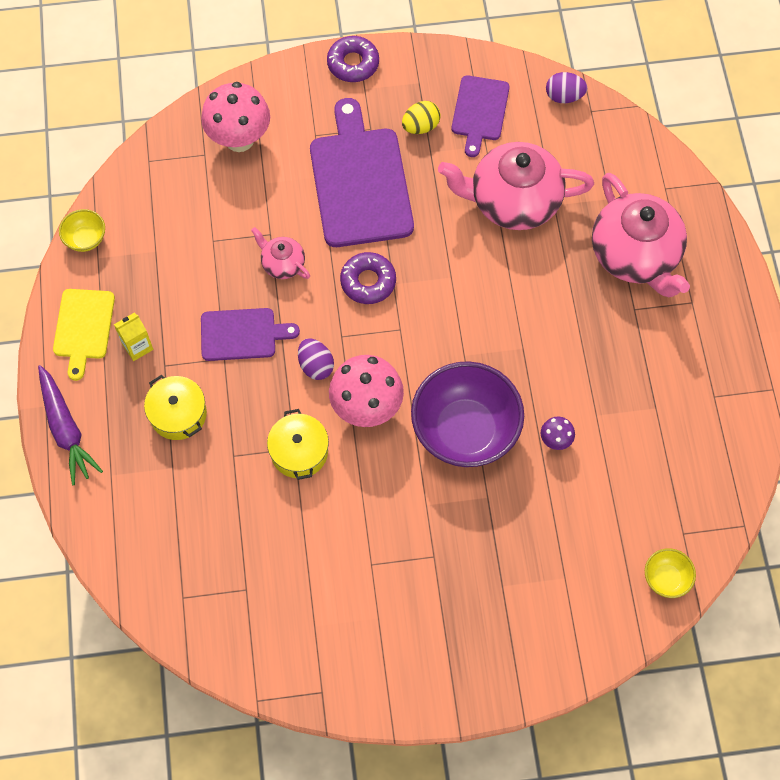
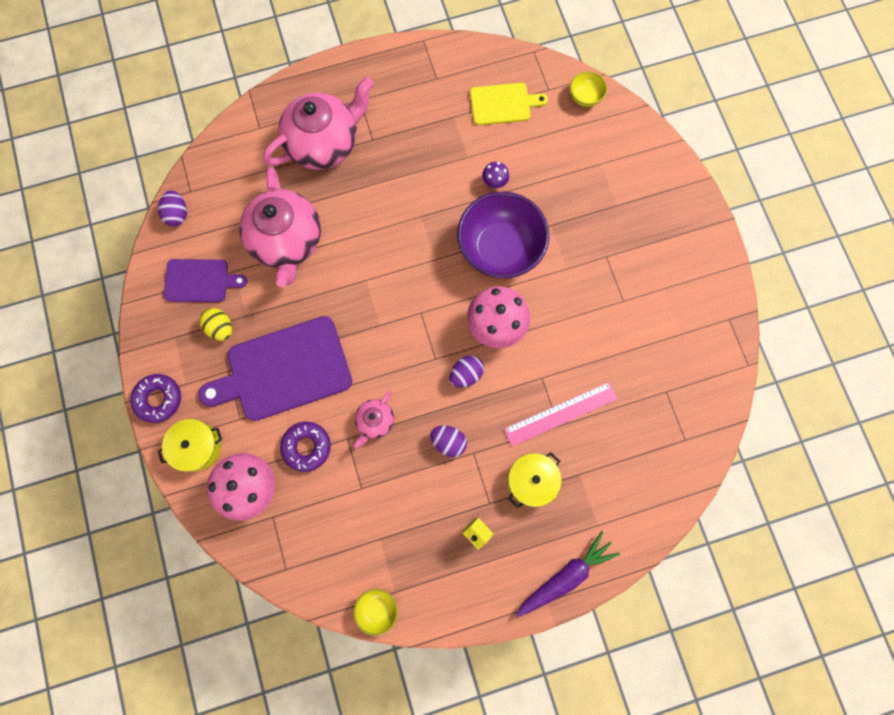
camera: 100 degrees left, 10 degrees up
(83, 328) = (467, 586): yellow cutting board -> yellow cutting board (503, 104)
(242, 334) = (448, 442): purple cutting board -> purple egg
(247, 460) = (560, 414): none -> pink ruler
(299, 452) = (544, 373): yellow pot -> yellow pot (197, 447)
(368, 281) = (381, 346): purple donut -> purple donut (307, 447)

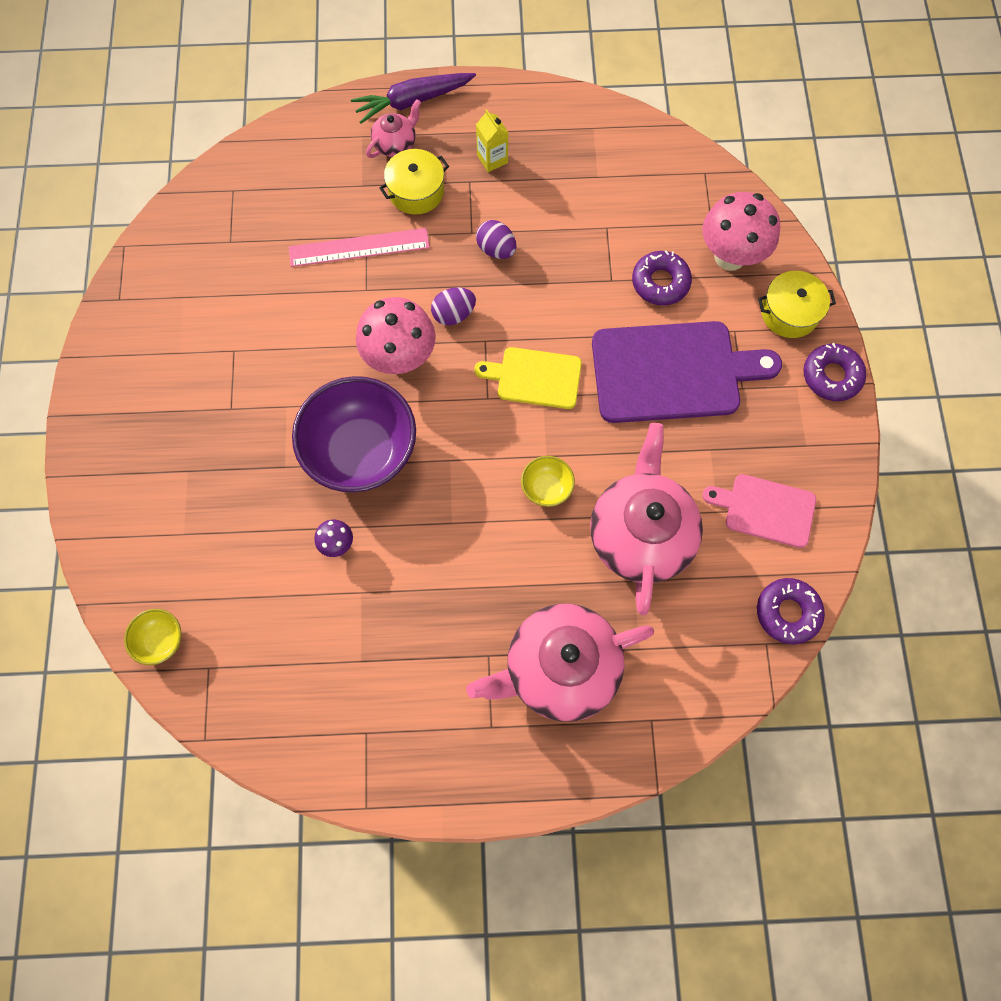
camera: 165 degrees left, 5 degrees down
(177, 214) = (787, 612): purple egg -> purple donut
(200, 281) = (765, 509): purple cutting board -> pink cutting board
(221, 328) = (745, 442): yellow egg -> none
(375, 421) = (575, 290): pink teapot -> pink teapot (395, 144)
(377, 609) = (615, 118): yellow bowl -> yellow bowl (546, 488)
(503, 104) = (282, 661): yellow cutting board -> yellow cutting board (535, 377)

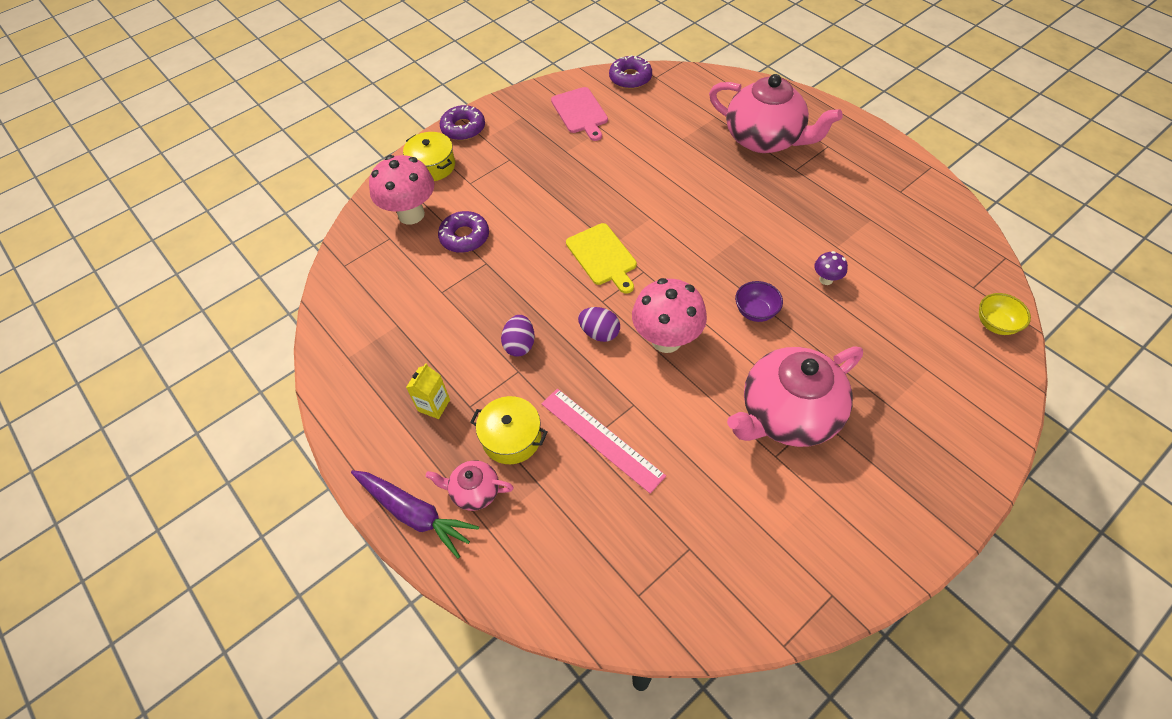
camera: 125 degrees left, 15 degrees down
(361, 452) = (755, 311): purple bowl -> purple bowl, size x0.44
(546, 488) = (671, 205): yellow bowl -> none
(640, 534) = (652, 151): pink teapot -> pink teapot (787, 414)
(672, 372) = (529, 194): purple cutting board -> none

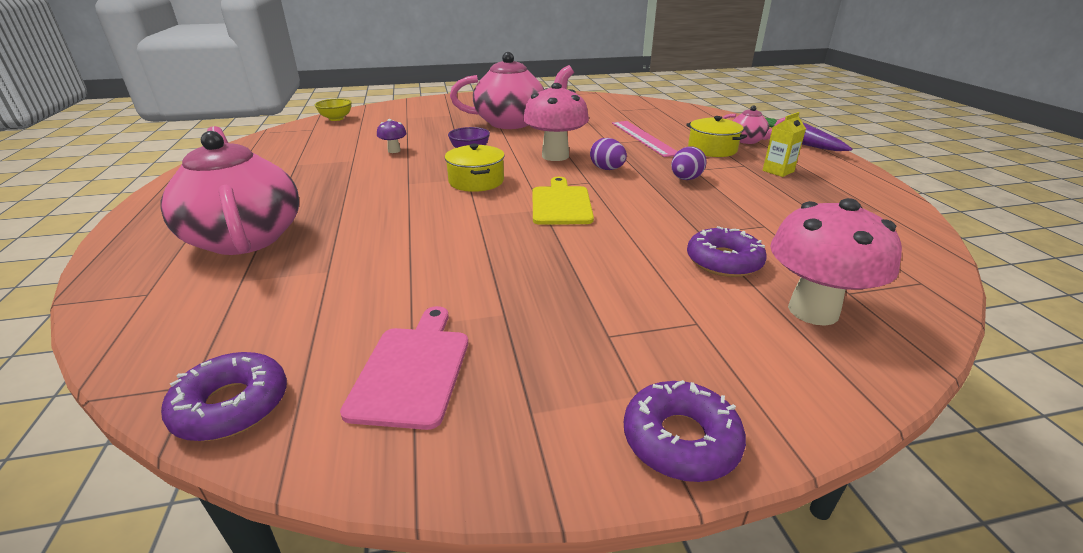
camera: 155 degrees left, 25 degrees down
(432, 166) = (769, 377): yellow pot -> yellow pot (476, 181)

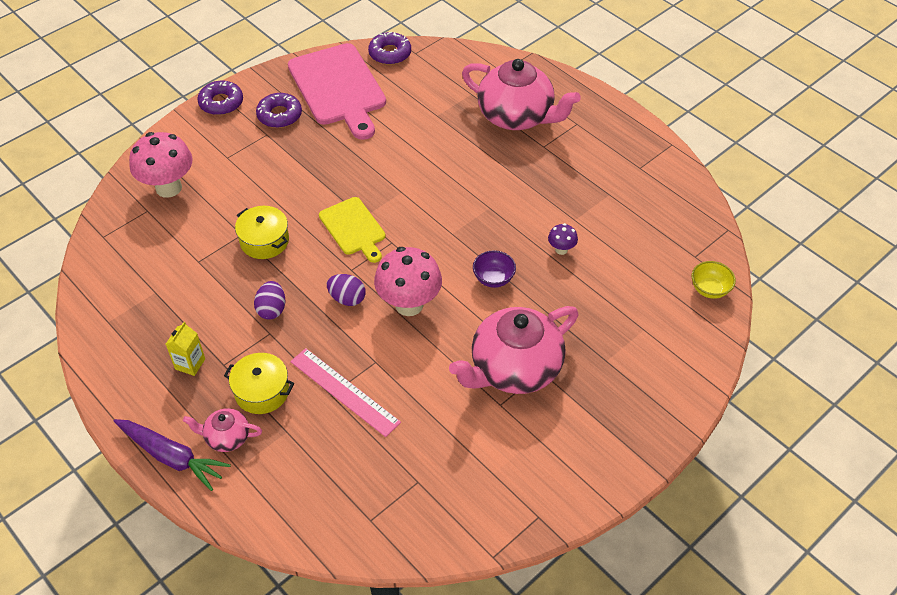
camera: 150 degrees right, 20 degrees up
(412, 370) = (338, 88): pink cutting board -> pink cutting board, size x1.77
(476, 181) = (440, 231): yellow pot -> yellow pot (264, 241)
(723, 261) = (221, 209): purple donut -> purple donut (279, 115)

